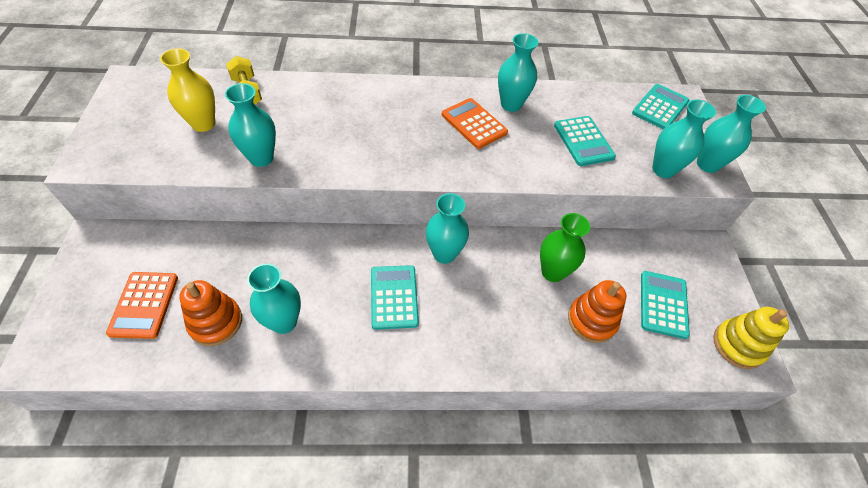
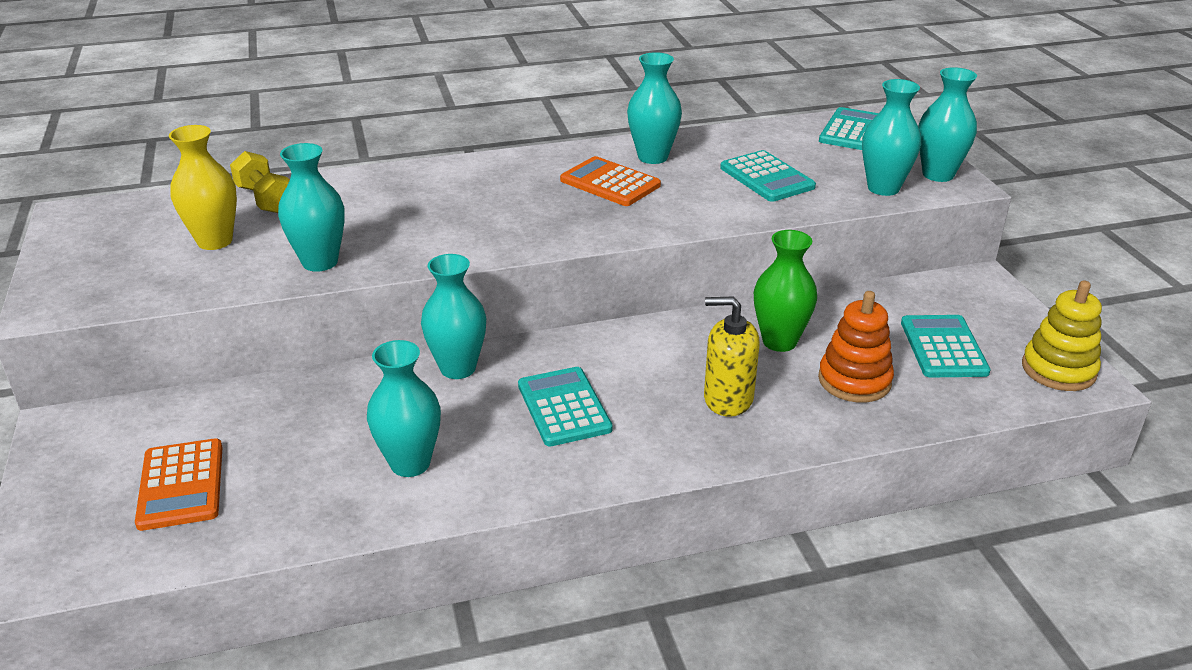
camera: 10 degrees left, 20 degrees down
(216, 322) = (304, 483): orange stacking toy -> none
(444, 254) = (618, 349): turquoise vase -> turquoise vase (458, 368)
(502, 316) = (728, 399): none -> yellow soap dispenser

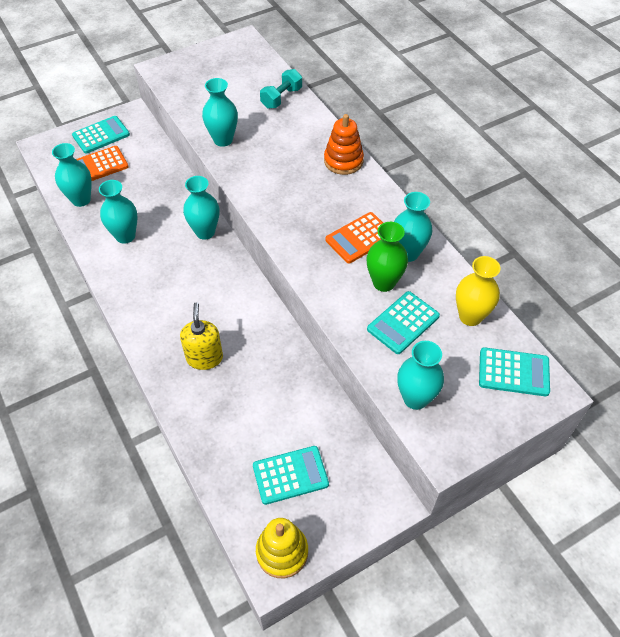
camera: 75 degrees right, 20 degrees up
(215, 241) = (232, 96): yellow vase -> yellow vase (470, 316)
(265, 199) = (281, 98): yellow dumbbell -> turquoise dumbbell
(564, 407) = (181, 284): turquoise calculator -> turquoise calculator (101, 135)
(610, 183) = (359, 238): orange calculator -> orange calculator turned 150 degrees counterclockwise
(779, 341) = (271, 377): green vase -> green vase (384, 283)
(854, 380) = (238, 422): orange stacking toy -> orange stacking toy (343, 161)
(938, 174) = (455, 436): turquoise vase -> turquoise vase (81, 199)

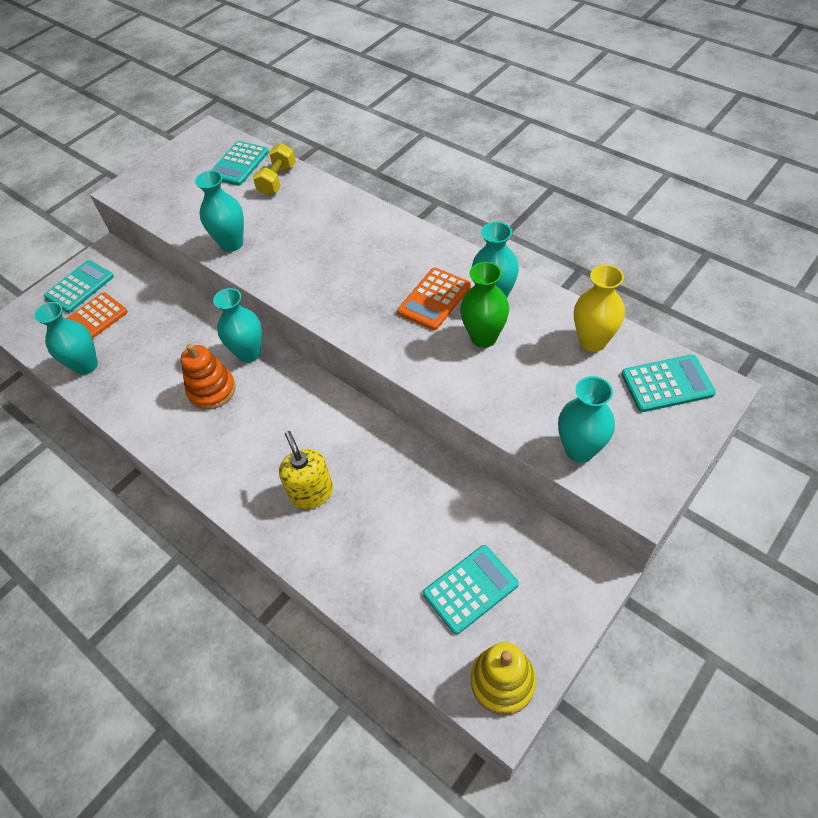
camera: 15 degrees left, 0 degrees up
(125, 236) = (157, 389): turquoise vase -> none
(281, 98) = (277, 180): turquoise dumbbell -> yellow dumbbell
(343, 161) = (377, 224): orange stacking toy -> orange stacking toy (212, 390)
(403, 323) = (525, 373): turquoise calculator -> turquoise calculator (239, 164)

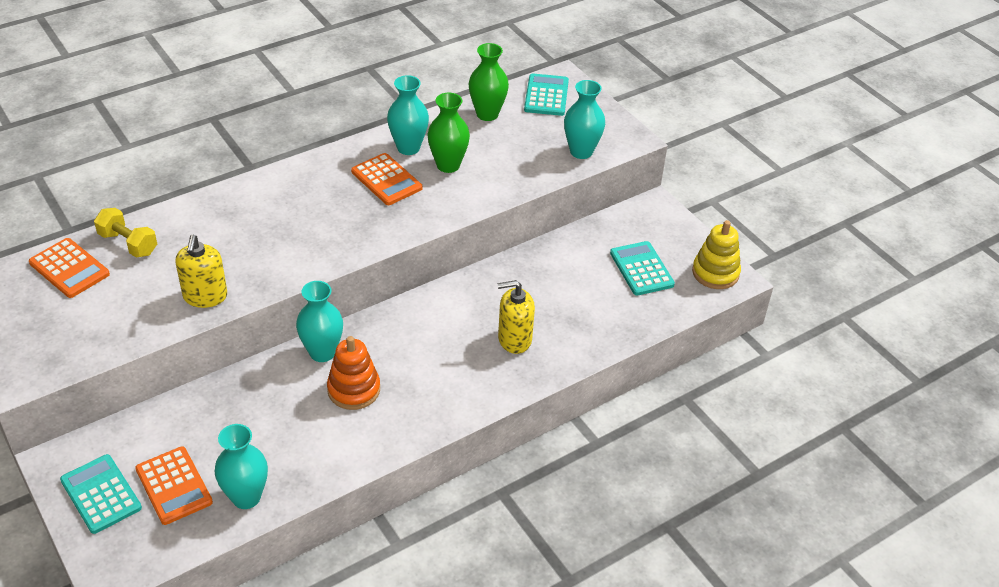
camera: 80 degrees left, 10 degrees down
(232, 244) = (205, 296): turquoise vase -> yellow soap dispenser
(239, 164) = (69, 268): turquoise calculator -> orange calculator
(592, 341) = (487, 114): yellow vase -> green vase

